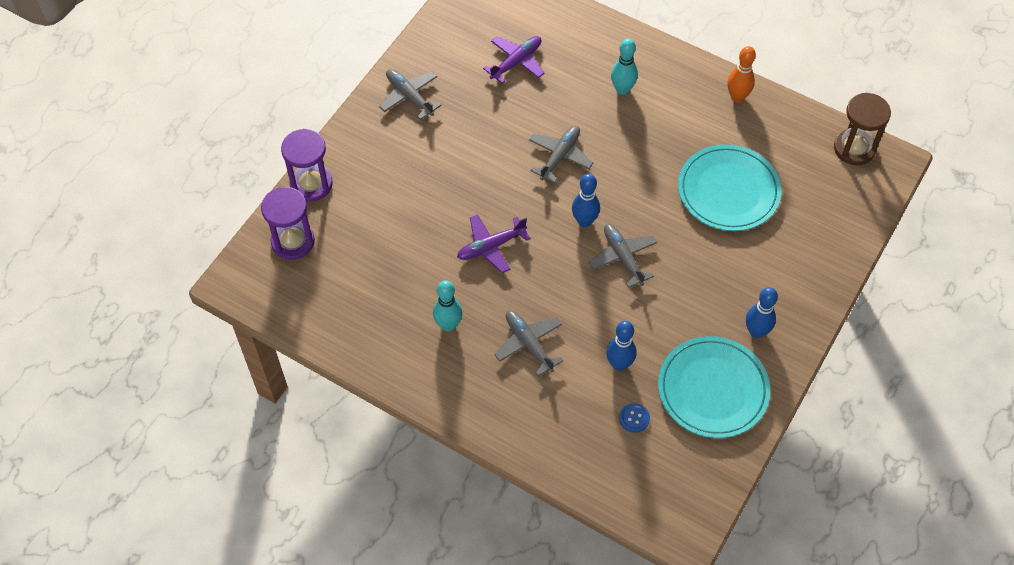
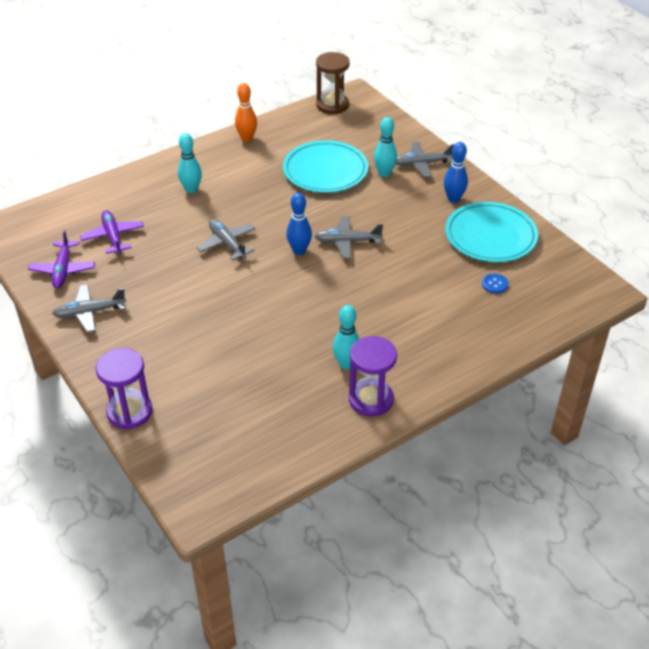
camera: 65 degrees left, 15 degrees down
(293, 241) = (184, 446): purple hourglass -> purple hourglass (371, 399)
(491, 246) = (285, 312): purple plane -> purple plane (63, 270)
(528, 344) = (394, 320): grey plane -> grey plane (422, 164)
(619, 364) = (442, 276): blue bowling pin -> none
(759, 248) = (384, 173): none -> turquoise bowling pin

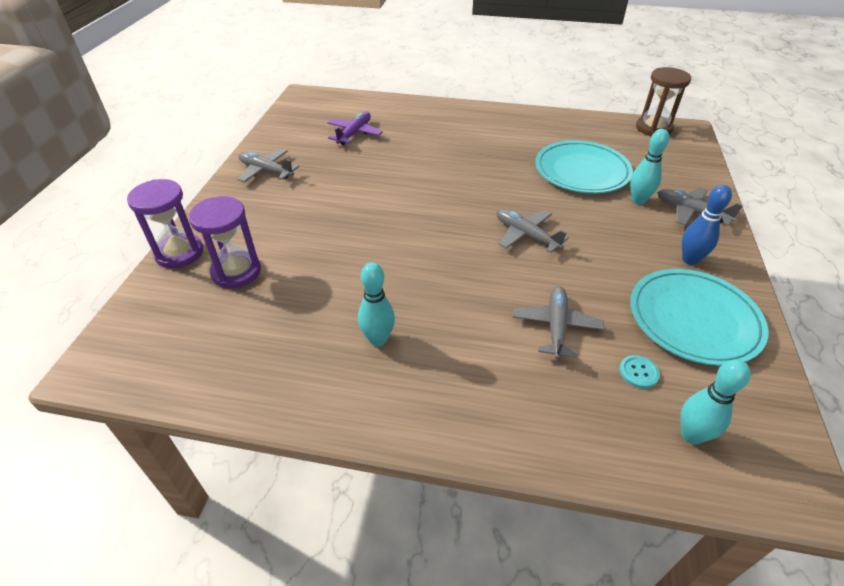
camera: 45 degrees right, 0 degrees up
(63, 270) = (294, 136): purple plane -> none
(191, 190) = (452, 132): turquoise bowling pin -> turquoise bowling pin (691, 435)
(227, 243) = (424, 180): grey plane -> grey plane (556, 326)
(247, 138) = (544, 119): orange bowling pin -> none
(299, 251) = (473, 218): blue bowling pin -> none
(371, 399) = (352, 391): purple hourglass -> purple hourglass (236, 272)
(494, 284) = (638, 372): blue button -> turquoise button

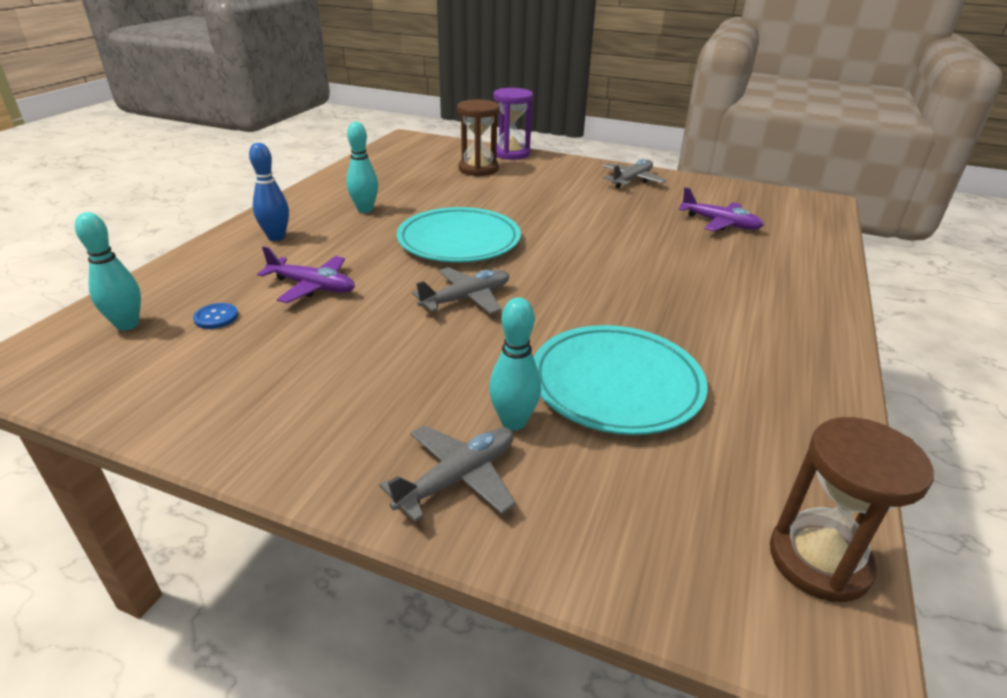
camera: 100 degrees right, 10 degrees down
(236, 272) = (478, 169): purple hourglass -> brown hourglass
(556, 326) = (312, 287): grey plane -> purple plane
(638, 372) = (216, 317): turquoise button -> blue button
(690, 259) = (343, 423): blue bowling pin -> blue bowling pin (276, 237)
(693, 319) = (242, 381): turquoise plate -> turquoise plate (459, 241)

